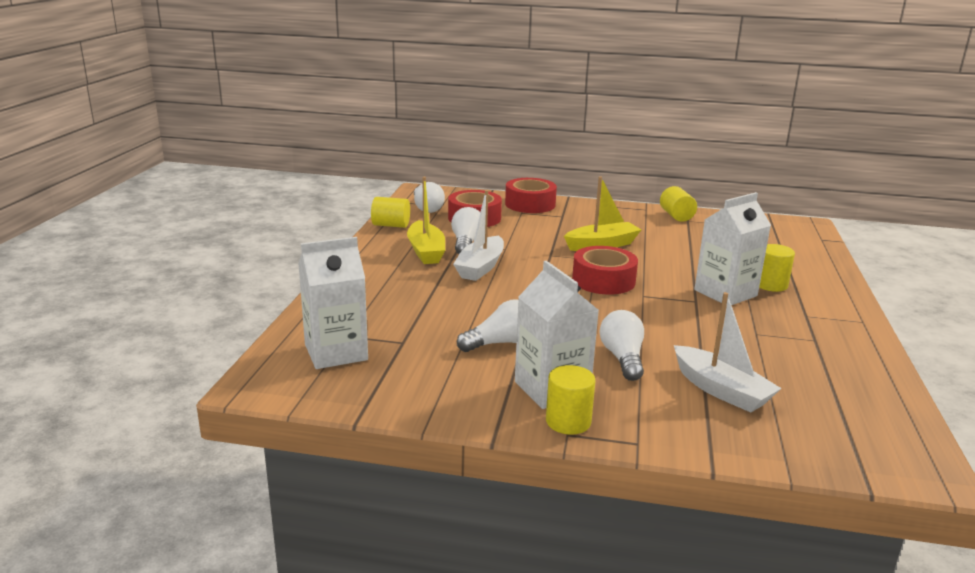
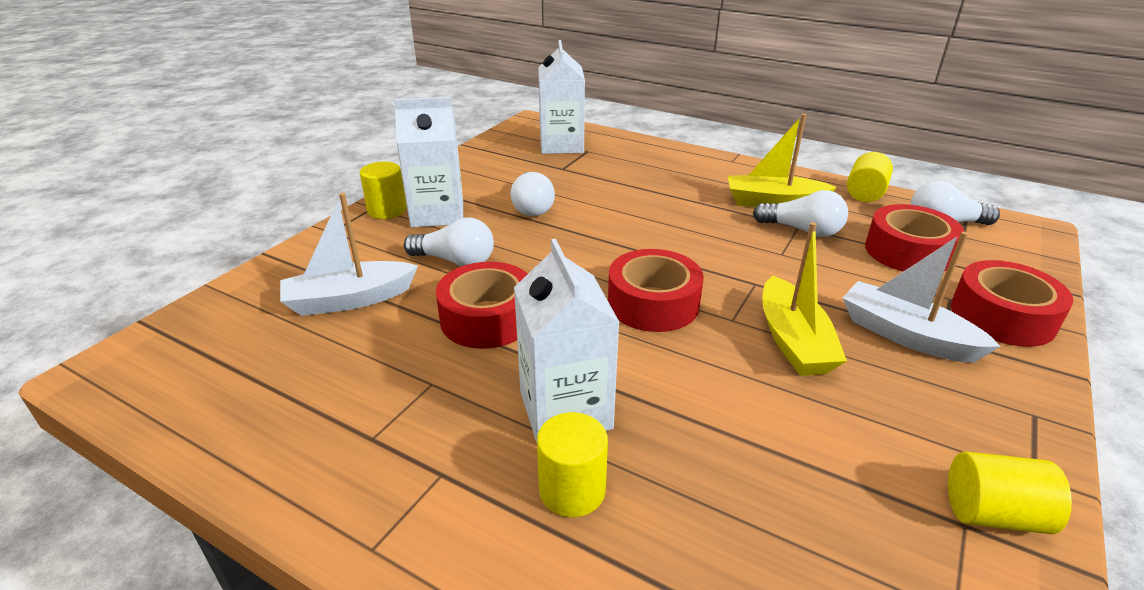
camera: 110 degrees right, 10 degrees up
(480, 267) = (719, 226): white boat -> white boat (906, 335)
(678, 329) = (487, 318): none -> red tape

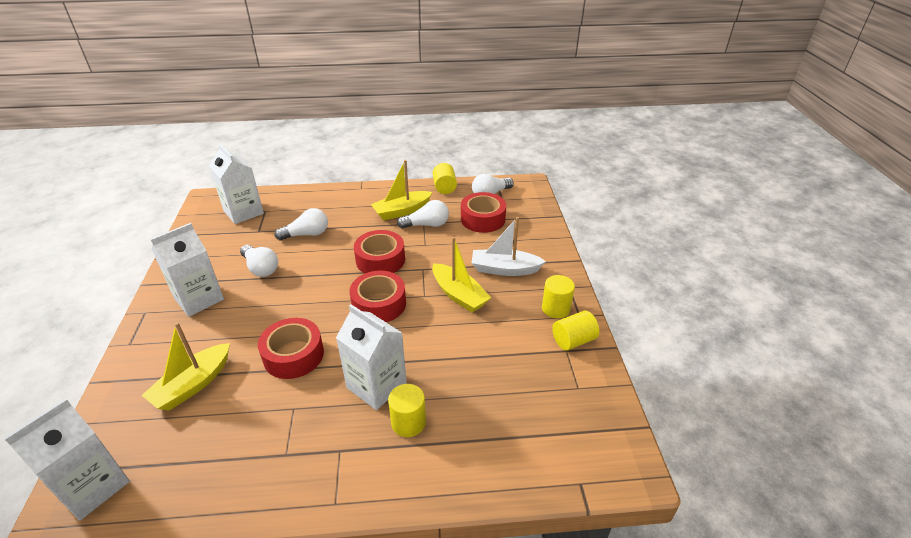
camera: 35 degrees left, 5 degrees up
(160, 358) = (93, 486): none -> white carton
(349, 300) = (193, 385): white boat -> yellow boat
(387, 210) = (158, 311): yellow cylinder -> yellow cylinder (555, 308)
(455, 261) = (241, 327): white light bulb -> white light bulb (307, 234)
(1002, 316) = (537, 241): red tape -> red tape (380, 260)

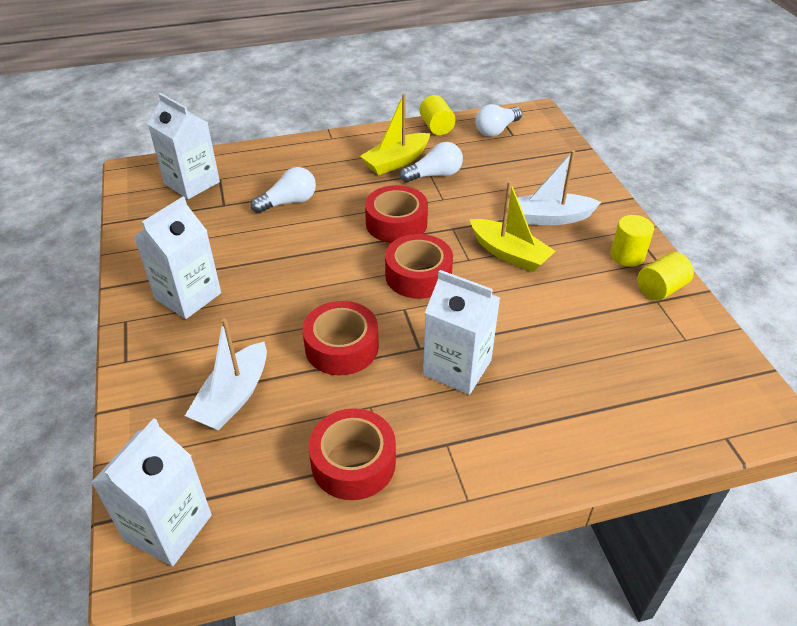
camera: 10 degrees left, 5 degrees up
(193, 385) = (233, 397): yellow boat -> white boat
(261, 268) = (250, 250): white light bulb -> none
(408, 422) = (512, 402): yellow cylinder -> none
(483, 219) = (500, 161): red tape -> red tape (353, 462)

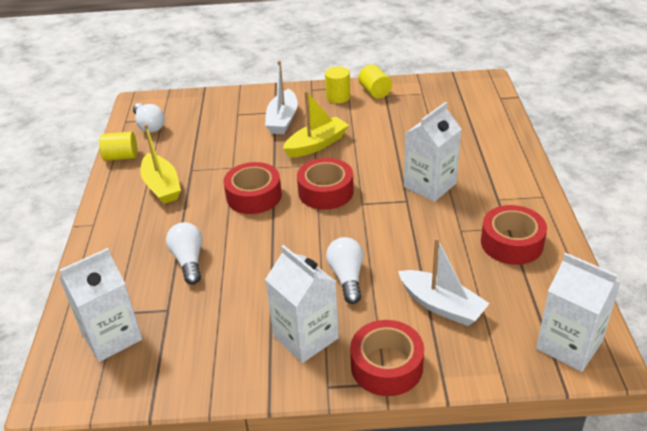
camera: 75 degrees left, 5 degrees down
(341, 347) = (397, 240): red tape -> red tape (386, 366)
(434, 175) = (196, 167): white light bulb -> white light bulb (347, 277)

